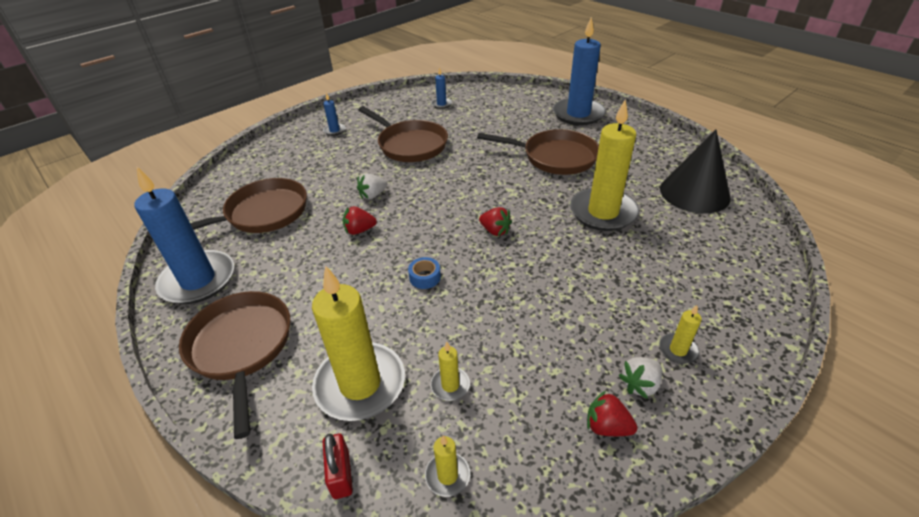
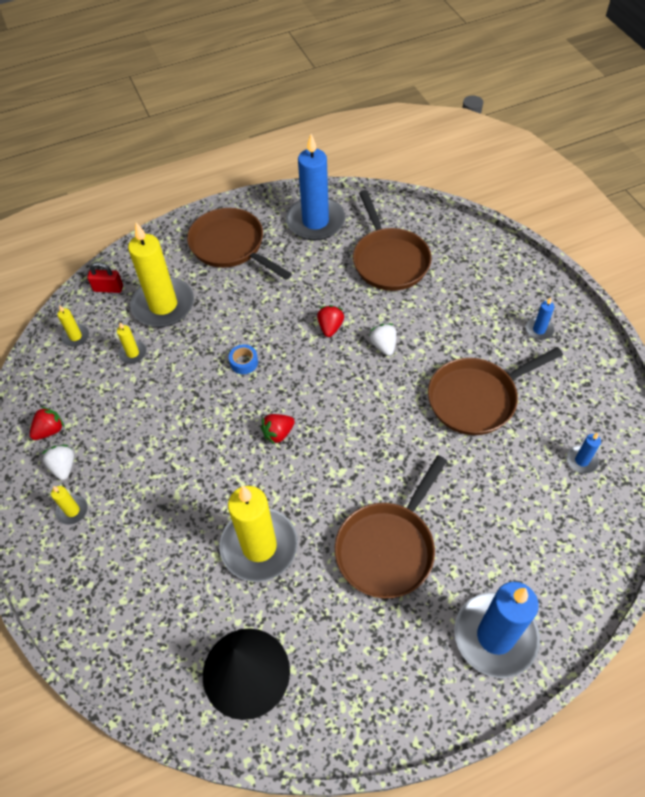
camera: 110 degrees right, 15 degrees up
(241, 347) = (231, 246): brown pan -> brown pan turned 135 degrees counterclockwise

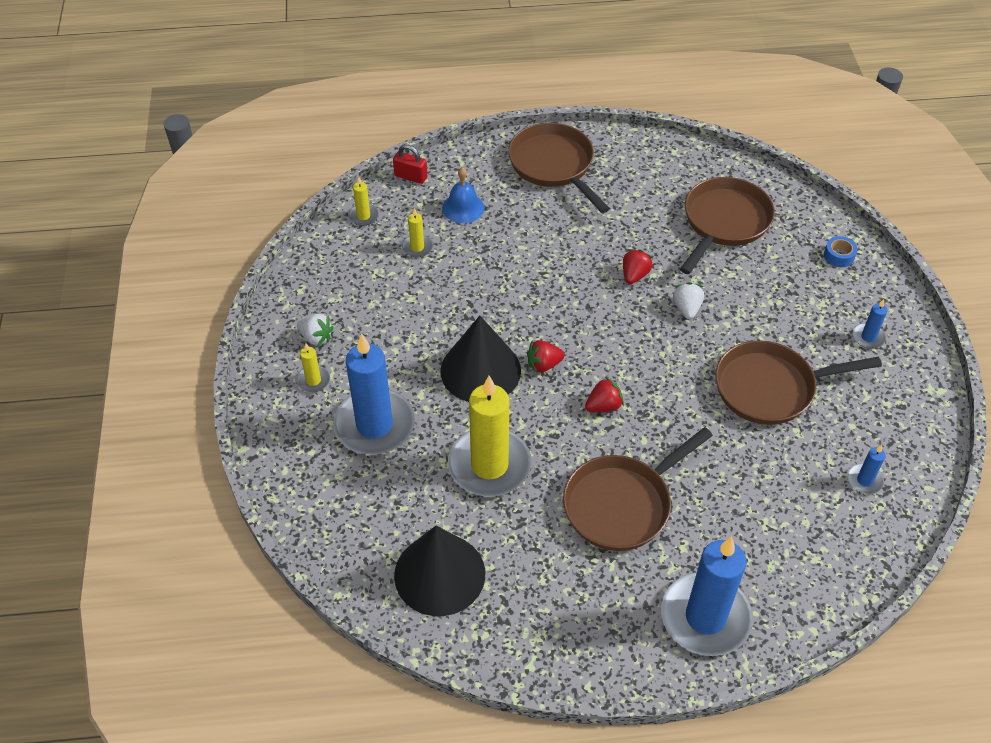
camera: 15 degrees right, 5 degrees down
(50, 430) = (312, 299): red strawberry -> red strawberry (603, 406)
(63, 467) = (316, 337): white strawberry -> white strawberry turned 120 degrees clockwise
(163, 305) = (463, 208): yellow candle -> blue bell
(224, 455) = (480, 370): none -> black cone
(244, 362) = (530, 286): blue tape -> blue tape (839, 256)
(315, 221) = (655, 162): blue candle -> blue candle (374, 425)
(389, 260) = (724, 222): brown pan -> brown pan turned 150 degrees counterclockwise

